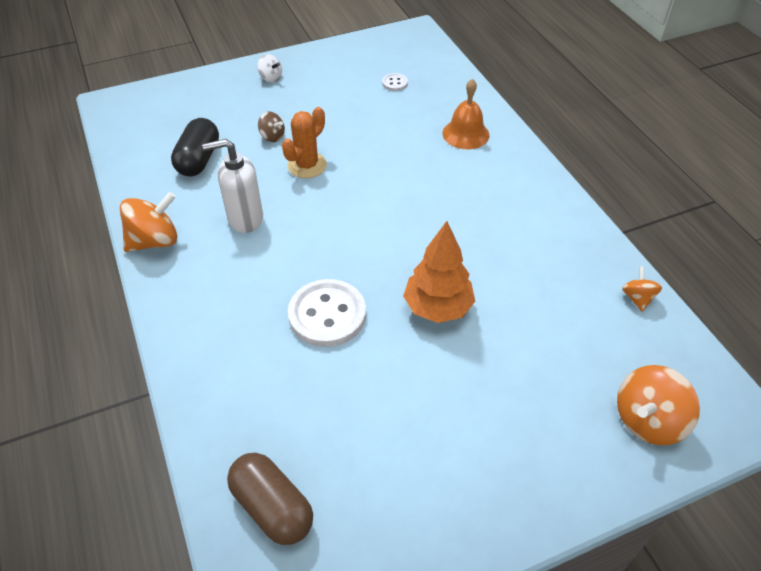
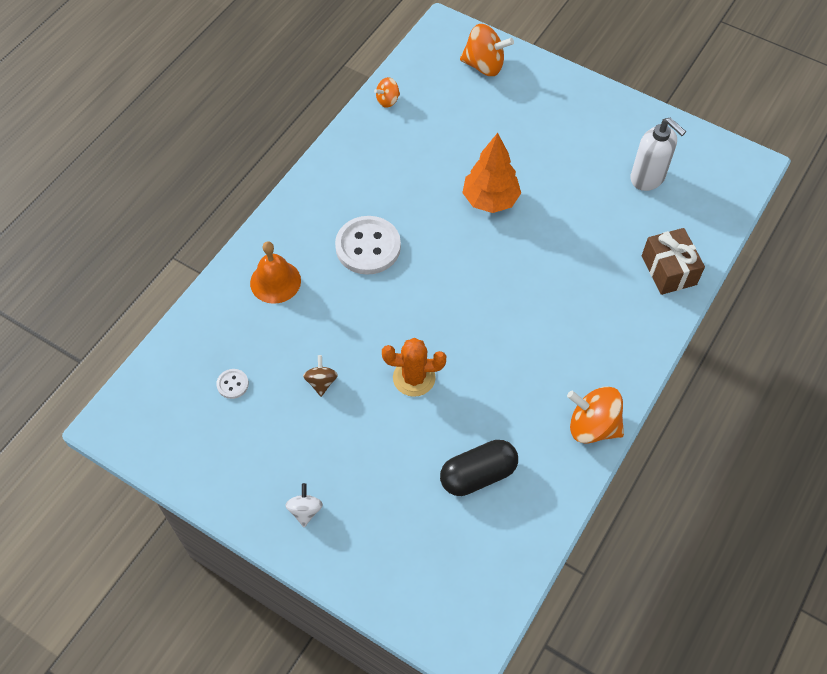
camera: 125 degrees left, 10 degrees up
(222, 403) = (668, 270): none -> brown gift
(245, 219) = (514, 378): white soap dispenser -> white soap dispenser (647, 178)
(272, 137) = (397, 436): brown spinning top -> brown spinning top (321, 382)
(272, 507) = (698, 201): brown capsule -> none
(327, 315) = (553, 258): white button -> white button (368, 247)

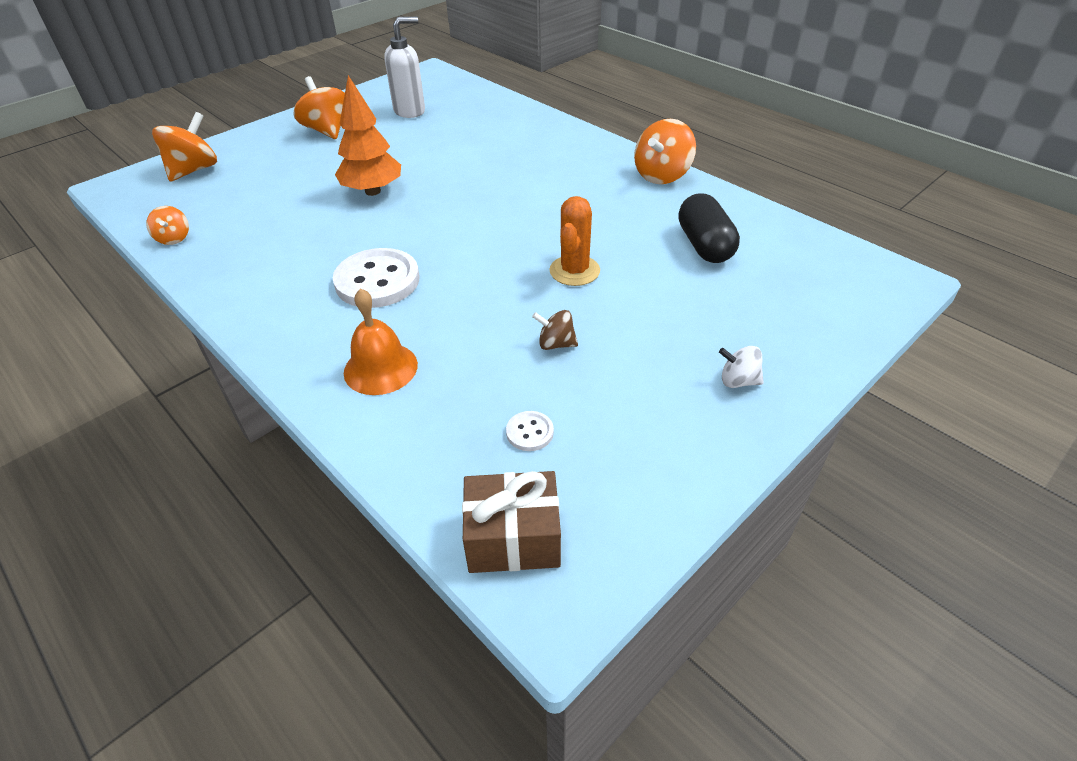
camera: 75 degrees left, 15 degrees down
(583, 127) = (327, 130): none -> orange spinning top
(668, 270) = (513, 117): brown gift -> brown gift (513, 538)

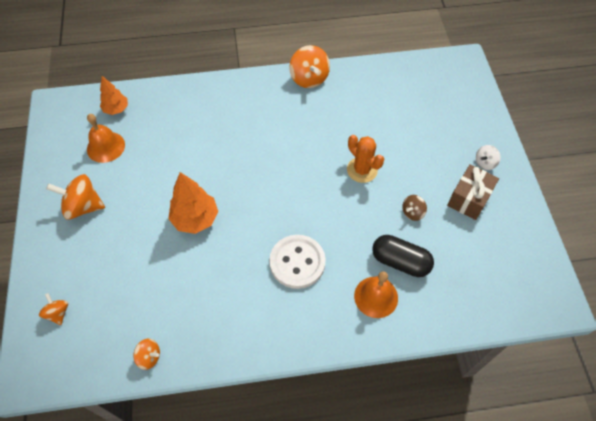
camera: 55 degrees left, 15 degrees up
(194, 170) = (58, 313): orange spinning top -> orange spinning top, size x0.55
(410, 111) = (106, 147): white soap dispenser -> orange bell
(461, 97) = (116, 109): none -> orange tree
(513, 538) = (519, 299): brown gift -> brown gift (469, 199)
(529, 432) = (464, 258): white button -> none
(704, 245) = (385, 106): black capsule -> black capsule (400, 261)

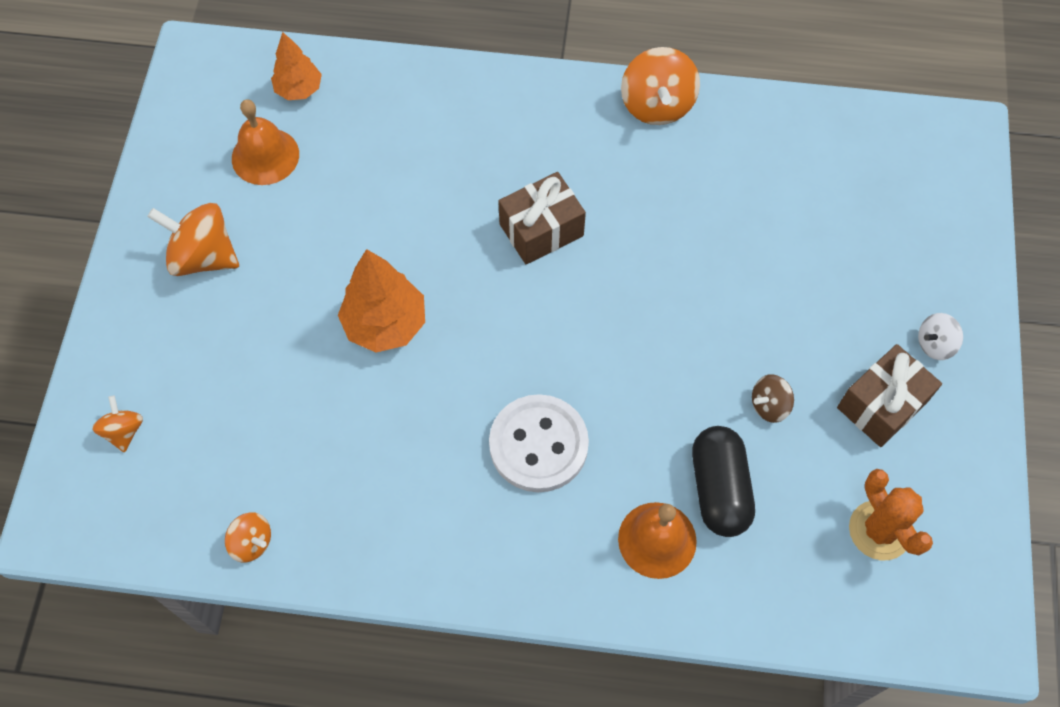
camera: 15 degrees right, 5 degrees up
(267, 152) = (541, 230): none -> brown gift
(362, 170) = (702, 304): orange cactus -> orange cactus (879, 530)
(400, 261) = (719, 489): black capsule -> black capsule turned 45 degrees clockwise

